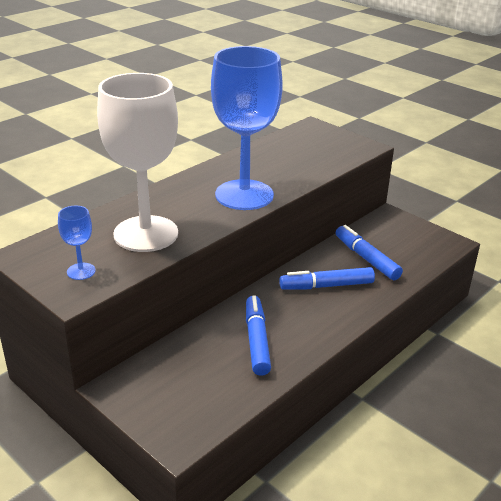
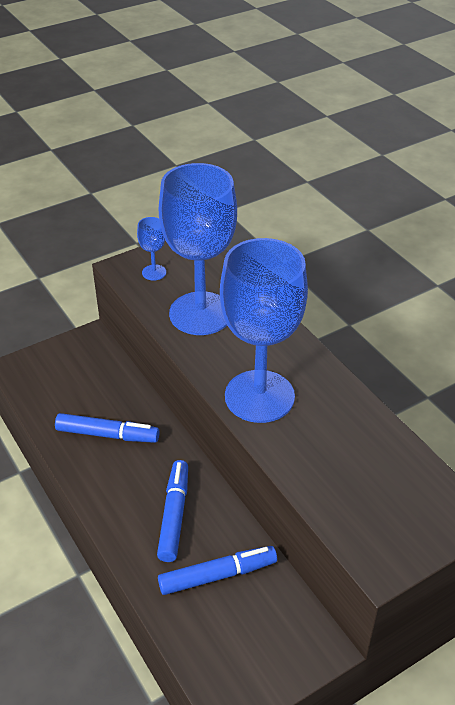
camera: 105 degrees right, 10 degrees up
(146, 234) = (200, 313): white goblet -> blue goblet

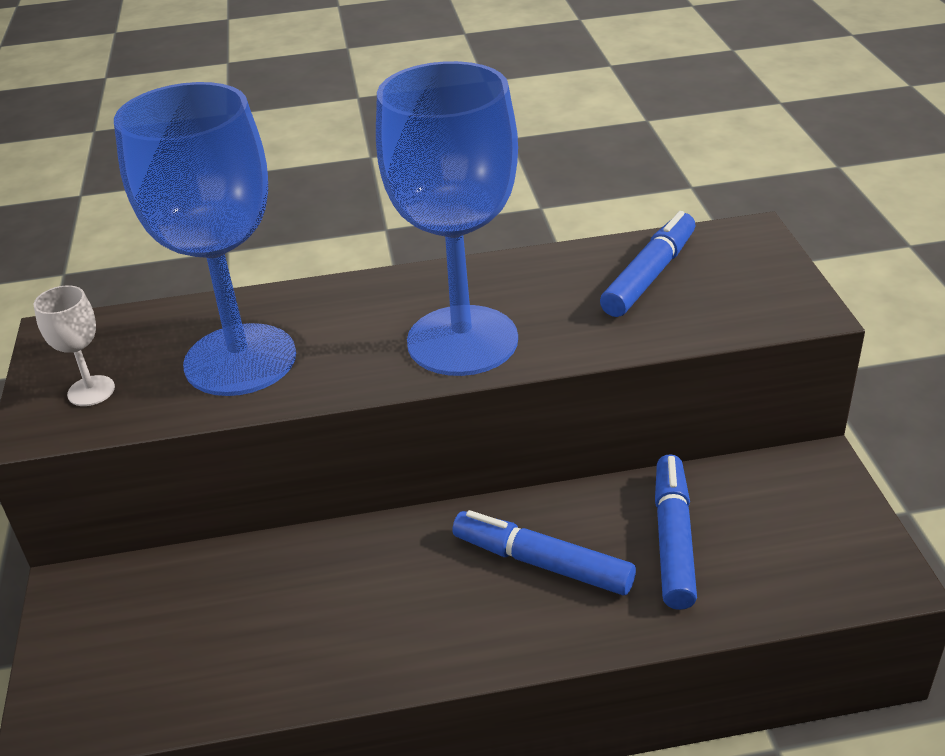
camera: 65 degrees left, 5 degrees down
(107, 434) = (325, 612): blue marker -> blue marker (649, 275)
(154, 272) = (91, 391): blue goblet -> white goblet

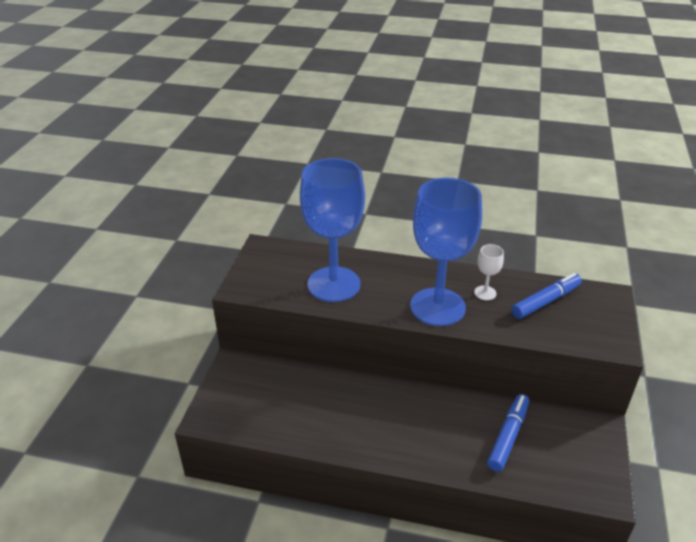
camera: 20 degrees right, 0 degrees up
(91, 391) = (266, 279): white goblet -> white goblet (485, 293)
(542, 563) = (440, 425): blue marker -> none

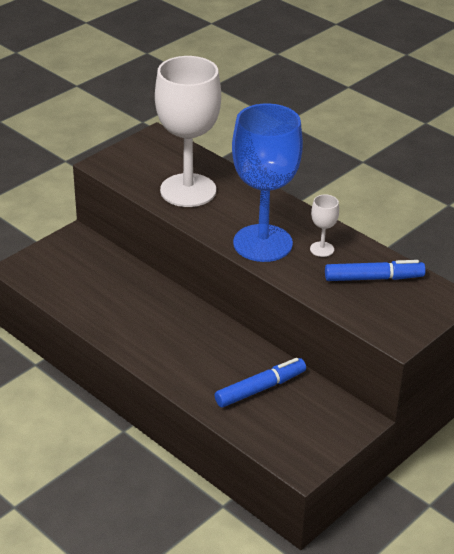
camera: 30 degrees right, 0 degrees up
(334, 284) = (188, 190): blue goblet -> white goblet

